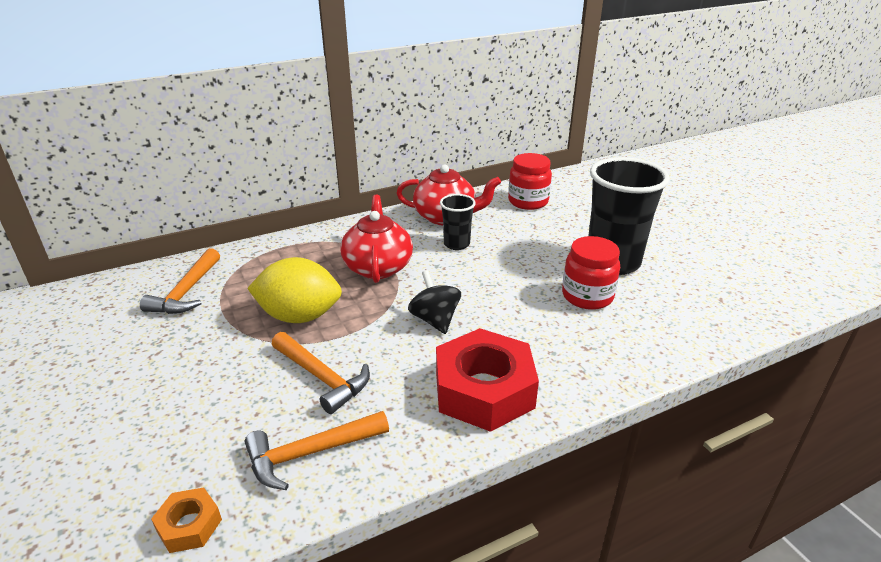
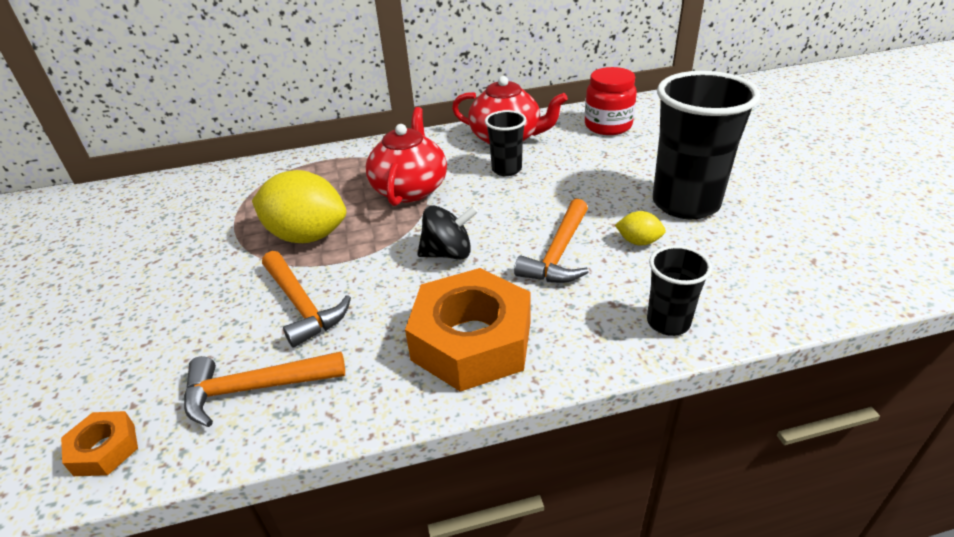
camera: 15 degrees right, 5 degrees up
(187, 292) = (209, 200): orange hammer -> orange hammer (558, 253)
(435, 320) = (448, 253): black spinning top -> black spinning top turned 90 degrees clockwise
(484, 390) = (472, 341): red nut -> orange nut
(587, 296) = (638, 242): red jar -> yellow lemon
(632, 357) = (668, 322): none -> black cup

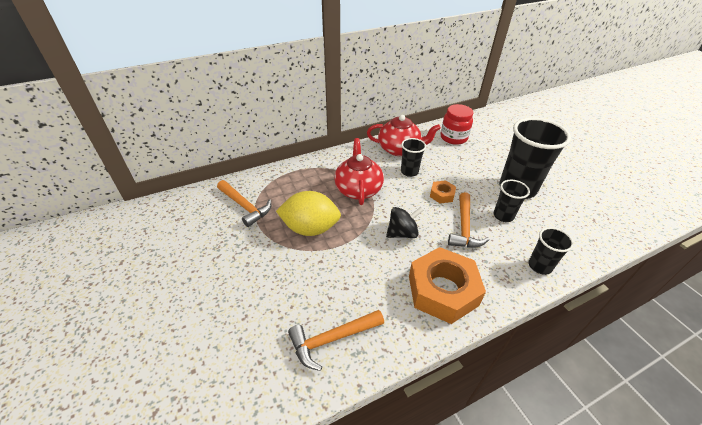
camera: 15 degrees left, 5 degrees up
(105, 449) = (258, 395): orange nut -> orange nut (442, 195)
(302, 305) = (332, 278): orange hammer -> orange hammer (245, 206)
(638, 242) = (503, 216): yellow lemon -> black cup

